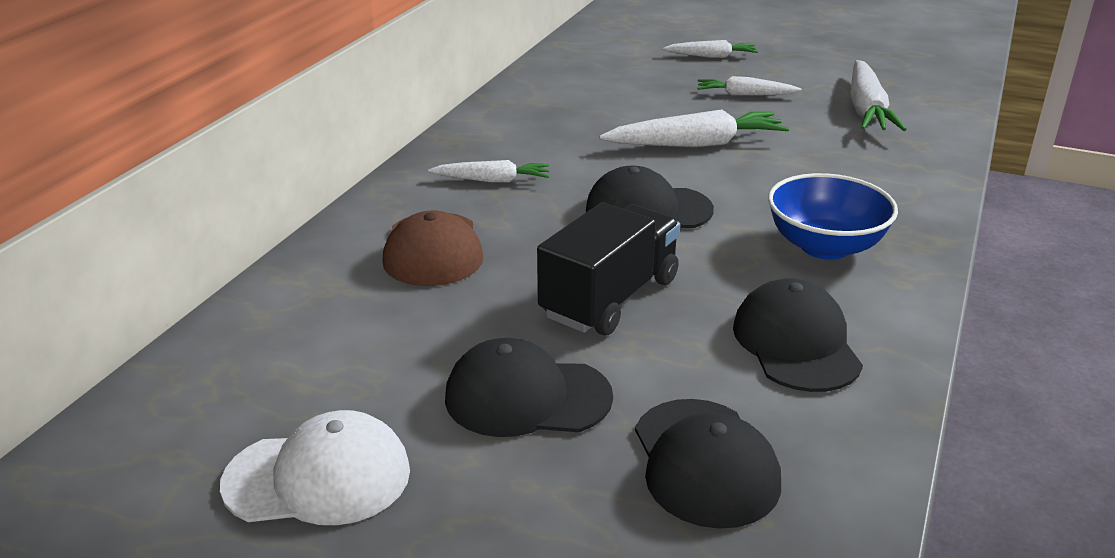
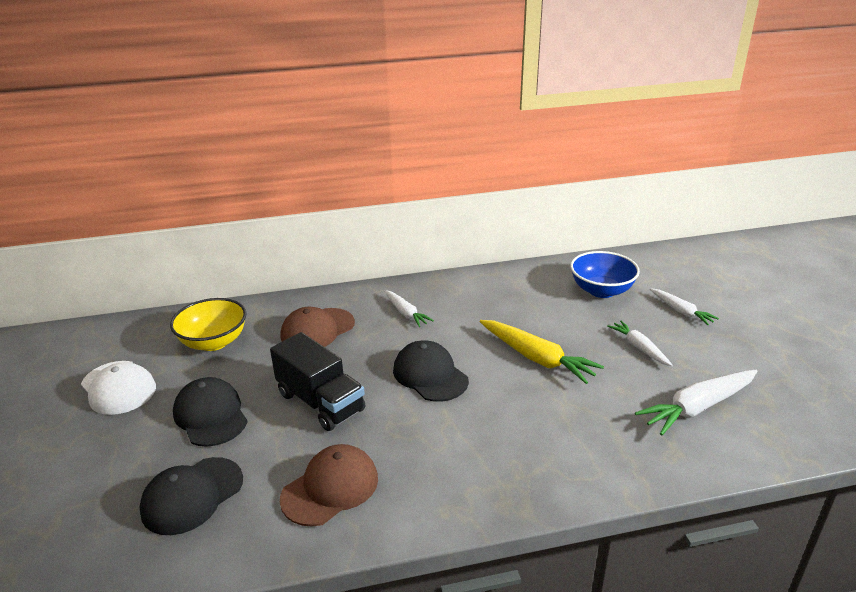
camera: 55 degrees right, 0 degrees up
(327, 343) = (214, 342): none -> yellow bowl
(610, 298) = (320, 402): black truck -> black truck turned 45 degrees clockwise
(696, 144) = (537, 358): white carrot -> yellow carrot
(796, 343) = (330, 488): black cap -> brown cap
(825, 246) = (458, 460): blue bowl -> blue bowl (601, 290)

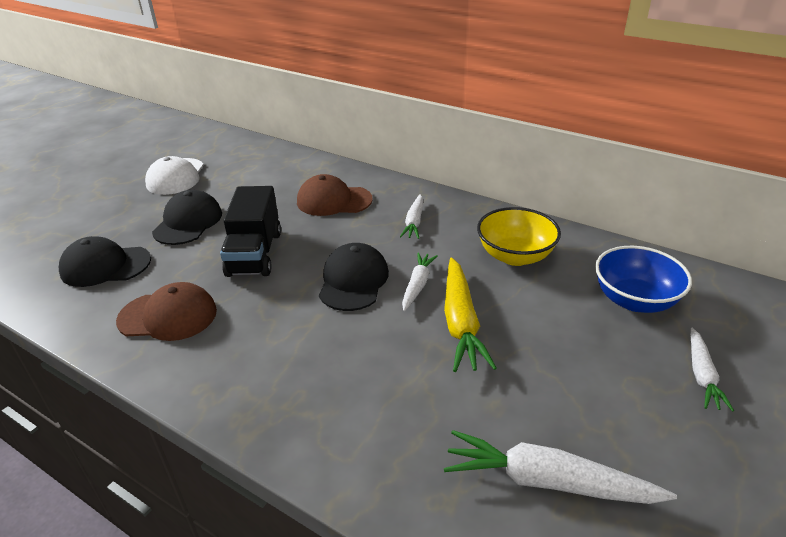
camera: 45 degrees right, 5 degrees up
(214, 342) = (262, 175): yellow bowl -> yellow bowl (515, 256)
(639, 348) = (582, 379): white carrot -> white carrot (417, 285)

